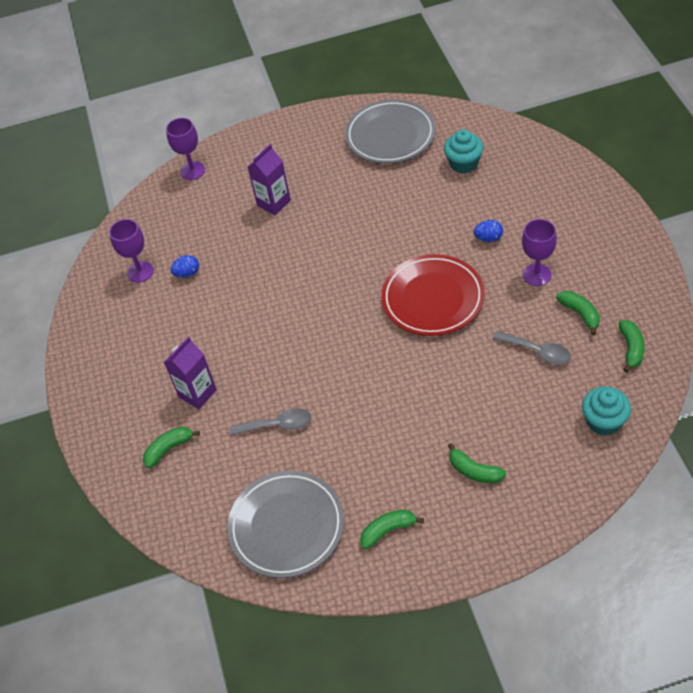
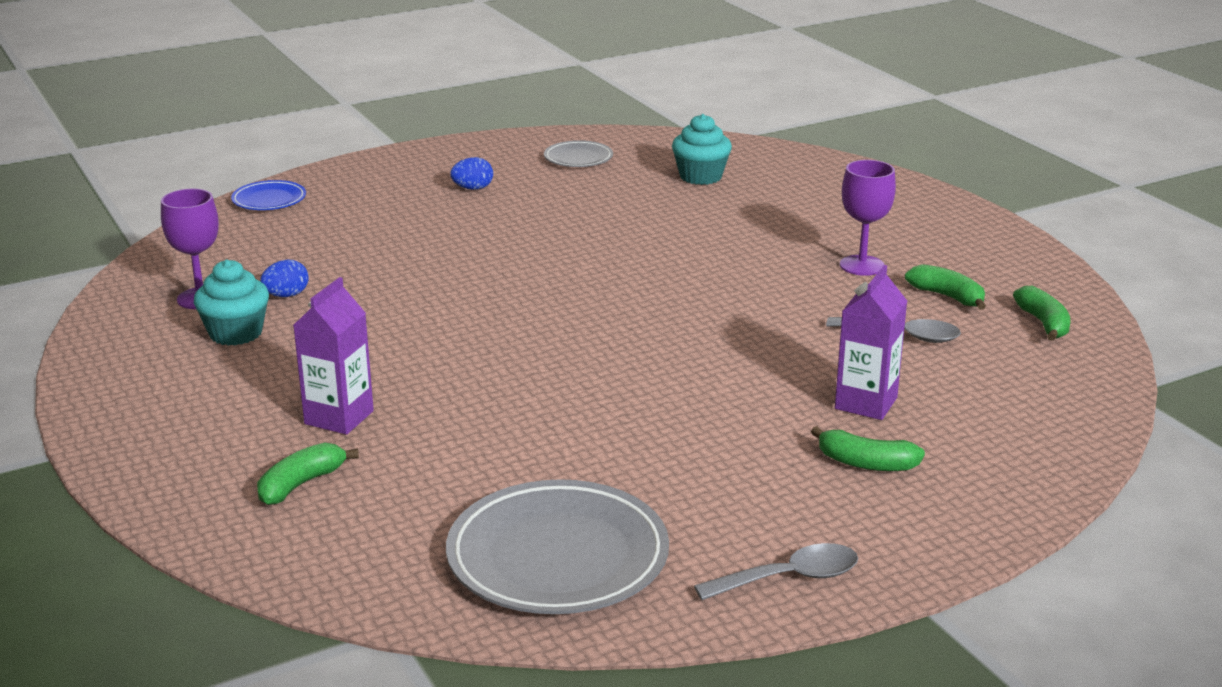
camera: 20 degrees left, 25 degrees down
(192, 171) = (269, 200): purple goblet -> blue plate
(274, 203) = (415, 223): purple carton -> purple carton (866, 403)
(277, 425) = (498, 441): grey spoon -> grey spoon (789, 578)
(388, 530) = (747, 544): green banana -> none
(390, 136) = (578, 158): grey plate -> grey plate, size x0.50
(433, 299) = (711, 296): red plate -> none
(488, 238) = (771, 237): blue egg -> blue egg (473, 188)
(604, 421) = (1046, 395): turquoise cupcake -> turquoise cupcake (236, 333)

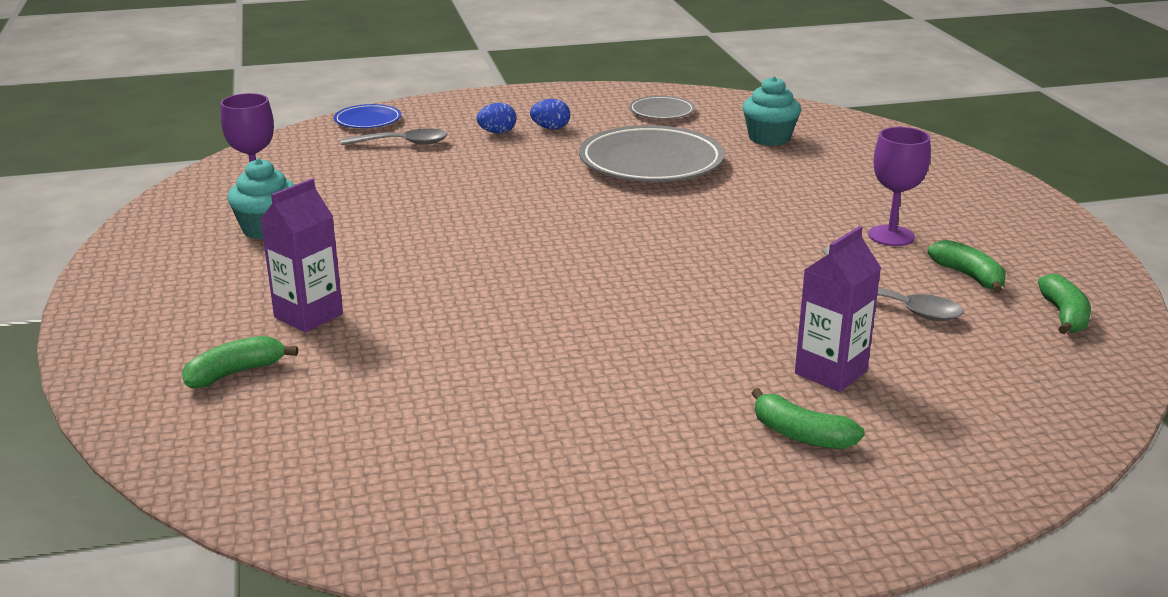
camera: 15 degrees right, 0 degrees up
(286, 295) = (331, 202): blue egg -> blue egg (497, 132)
(558, 557) = (431, 483): grey plate -> grey plate (651, 163)
(789, 578) = (656, 546): grey spoon -> grey spoon (403, 143)

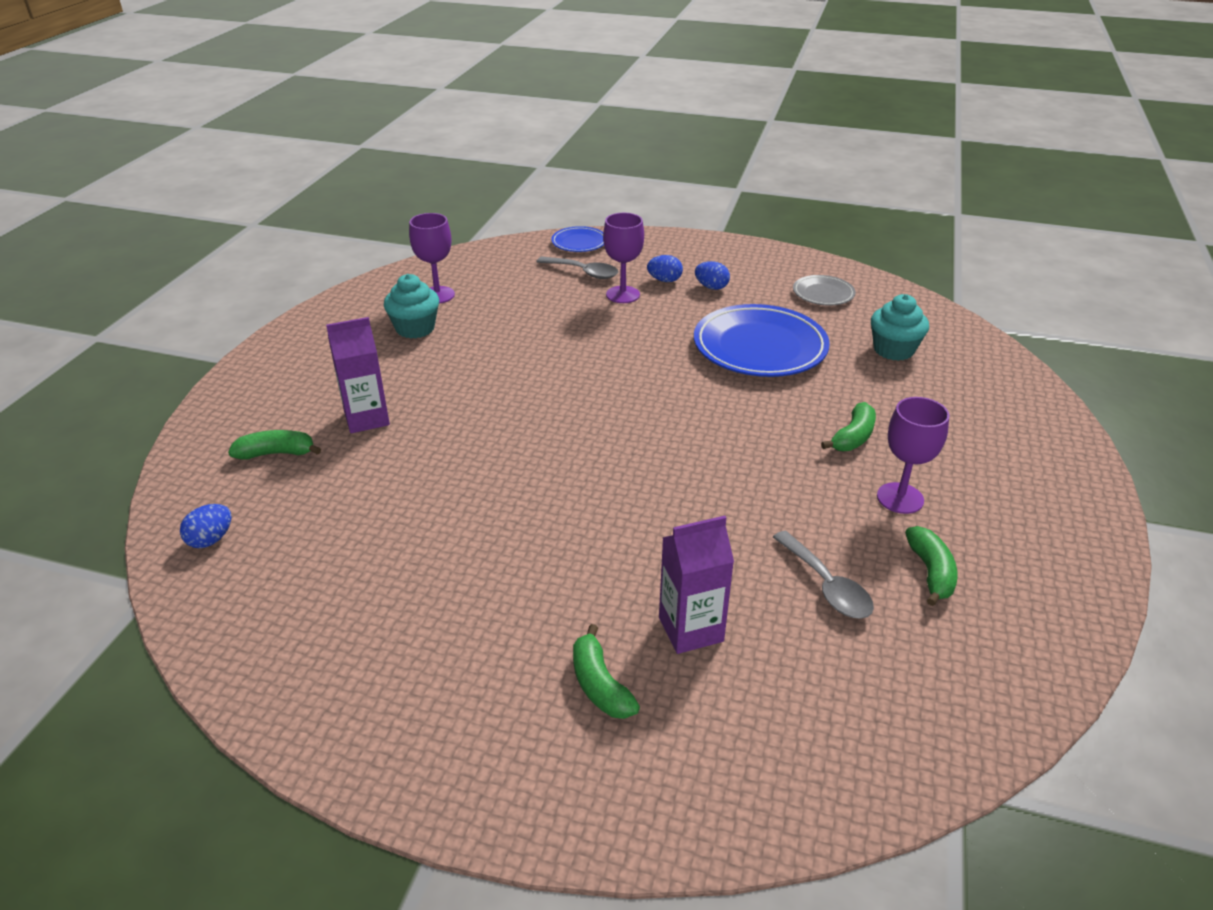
camera: 30 degrees right, 10 degrees up
(252, 465) = (211, 539): none -> blue egg
(468, 152) = (623, 295): none -> purple goblet
(651, 163) = (759, 347): grey plate -> blue plate
(1064, 316) = (983, 656): green banana -> green banana (853, 437)

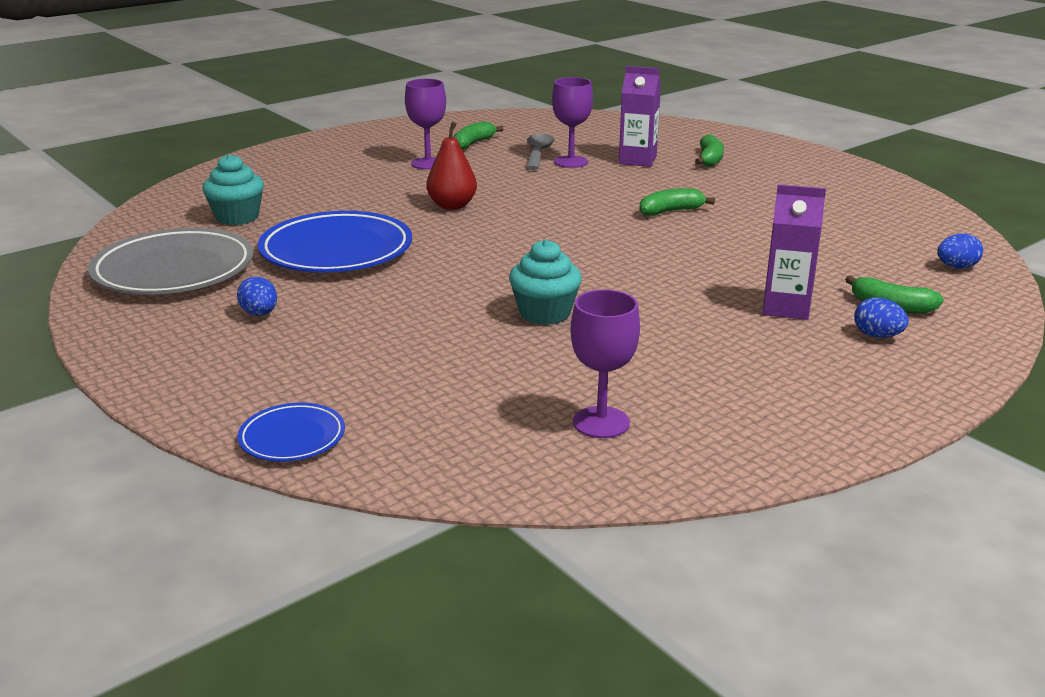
camera: 145 degrees left, 10 degrees down
(415, 328) = (670, 383): turquoise cupcake -> turquoise cupcake (544, 313)
(583, 272) = (365, 385): grey spoon -> none
(623, 295) = (368, 339): purple goblet -> purple goblet (571, 162)
(664, 280) = (291, 339): blue egg -> blue egg (877, 336)
(763, 435) = (452, 206): none -> red pear
(823, 294) = (174, 270): grey plate -> grey plate, size x2.00
(853, 437) = (393, 189): green banana -> green banana (671, 211)

